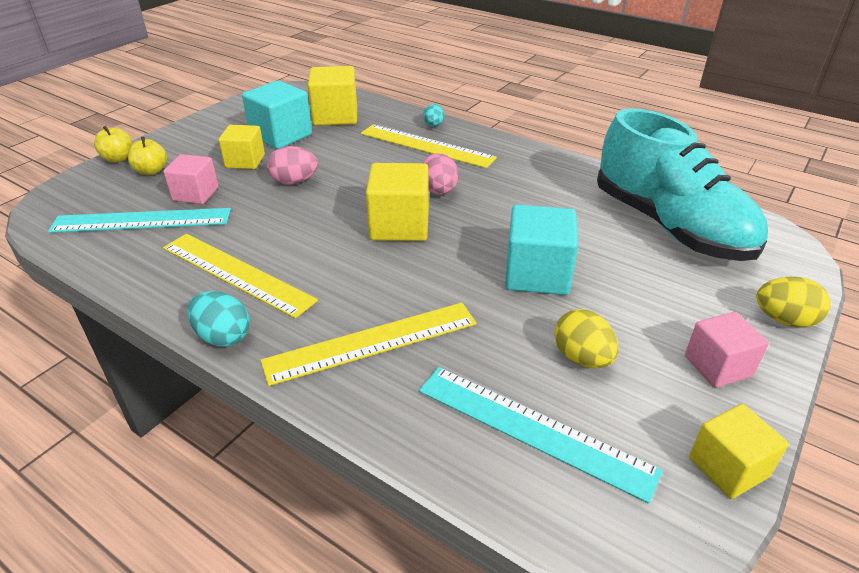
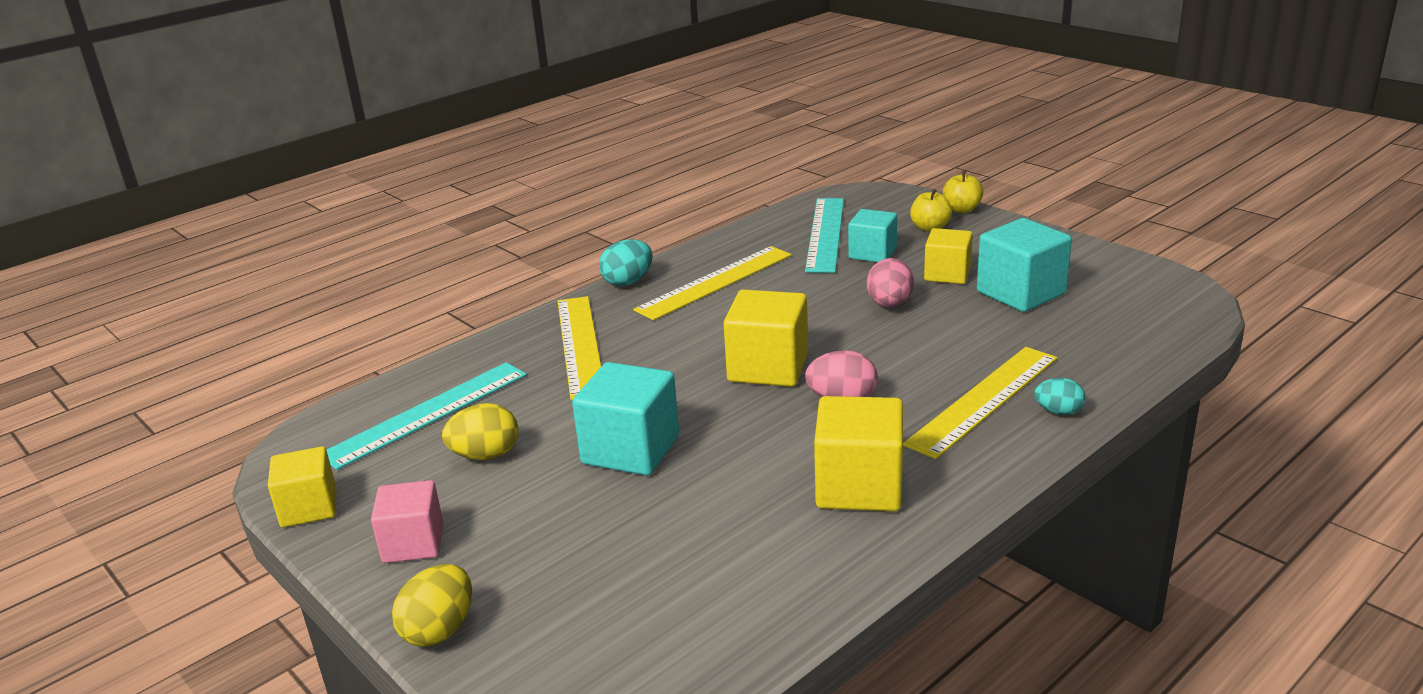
camera: 105 degrees right, 10 degrees down
(195, 194) = (872, 253): pink cube -> turquoise cube
(335, 116) = (1089, 330): yellow cube -> yellow cube (859, 486)
(669, 226) = (686, 593): turquoise shoe -> none

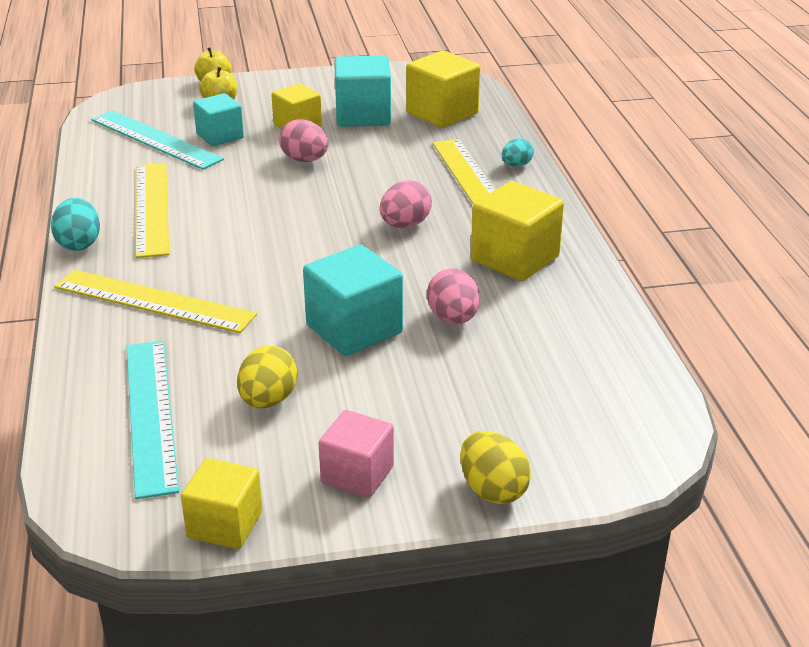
camera: 60 degrees left, 5 degrees up
(703, 495) = (453, 319): none -> pink egg
(768, 367) = (320, 235): yellow cube -> yellow cube (442, 113)

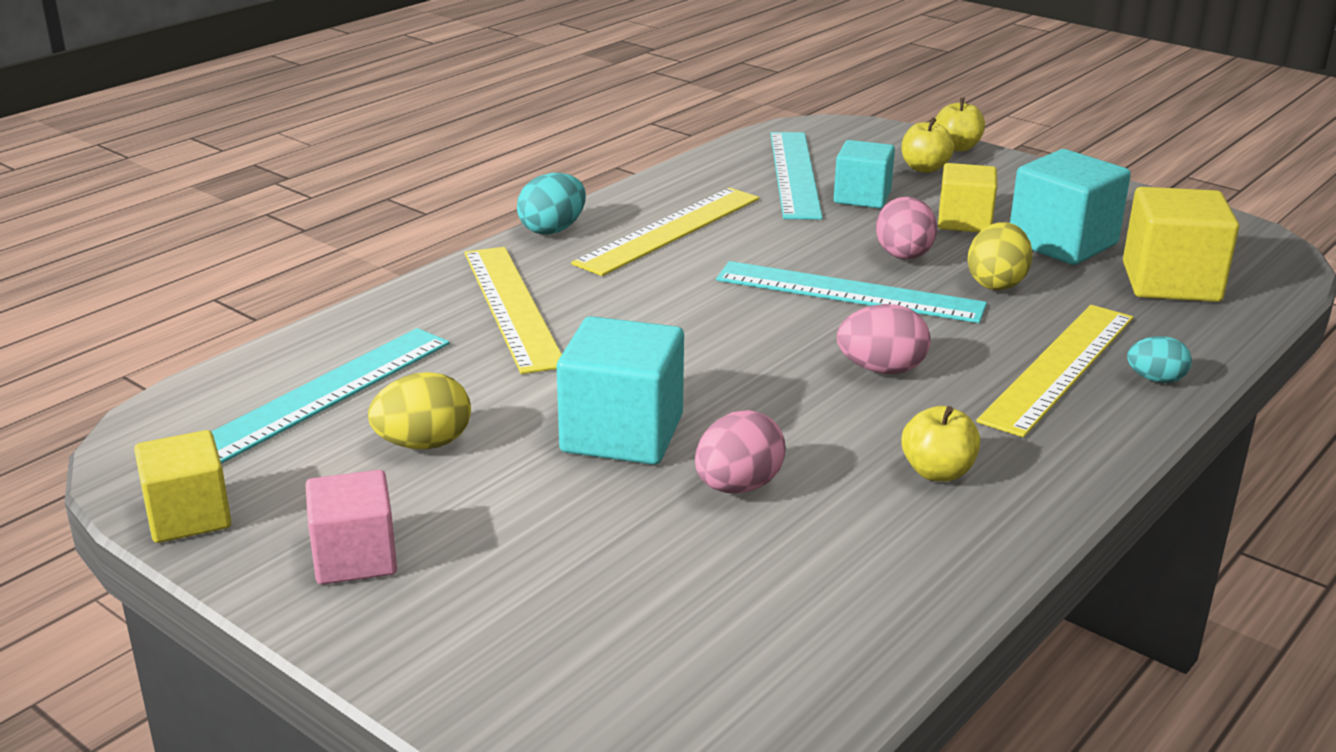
camera: 50 degrees right, 5 degrees down
(316, 193) = (849, 292): none -> turquoise ruler
(492, 490) = (427, 668): yellow egg -> yellow egg (996, 283)
(515, 259) = (937, 472): yellow cube -> yellow apple

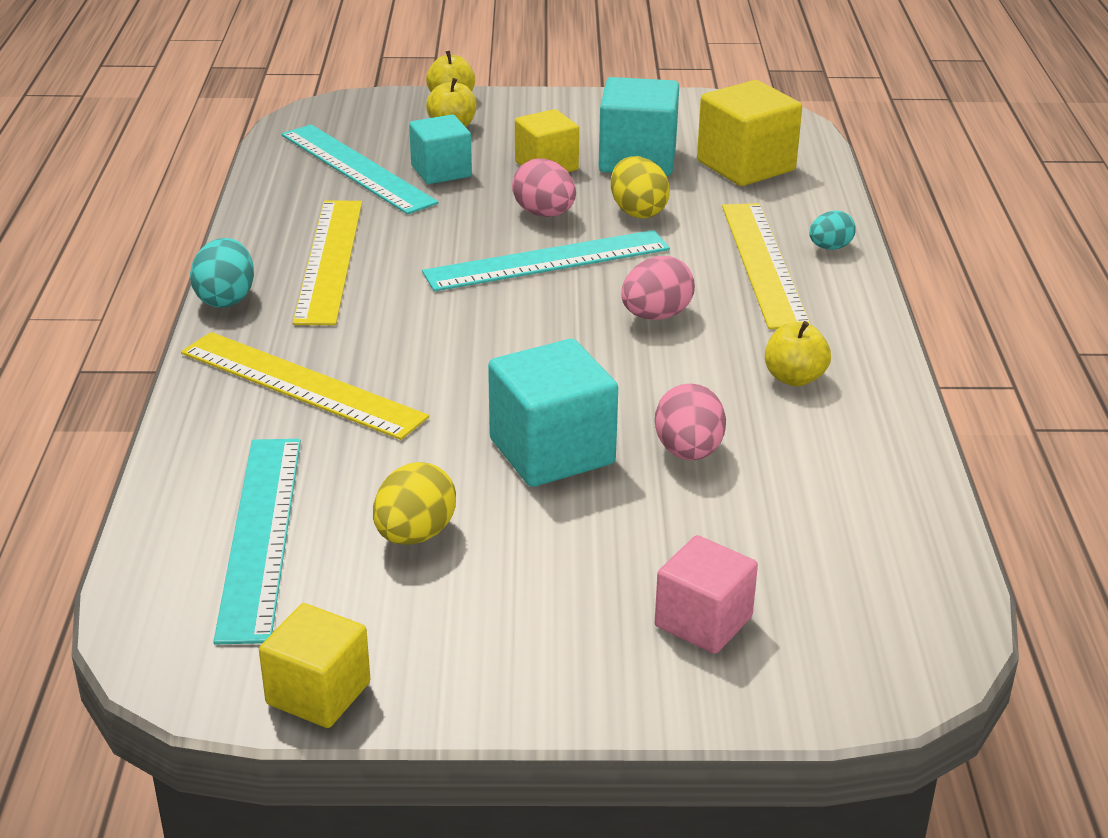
camera: 40 degrees left, 5 degrees up
(355, 558) = (506, 649): pink cube -> pink cube (703, 622)

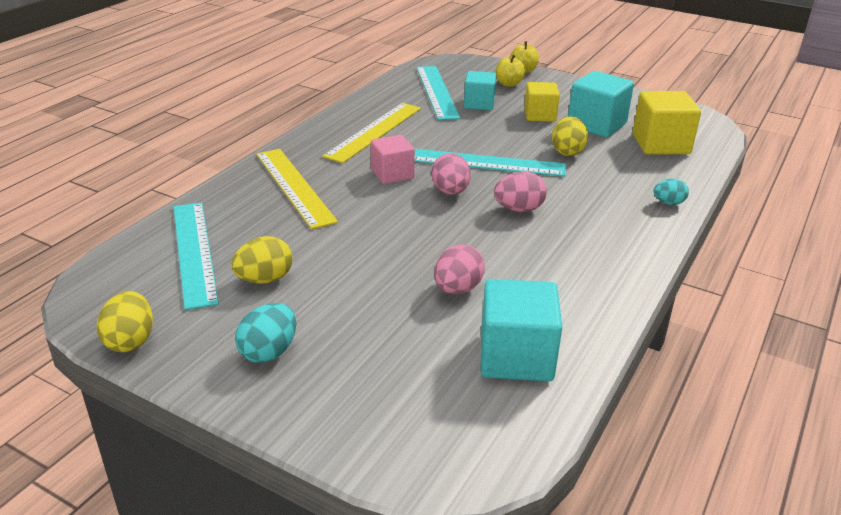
camera: 30 degrees right, 0 degrees up
(226, 299) = (305, 136): turquoise egg -> turquoise egg (269, 352)
(261, 534) = (194, 252): turquoise ruler -> turquoise ruler turned 45 degrees counterclockwise
(318, 693) = (130, 341): yellow cube -> yellow egg
(544, 214) = (512, 139): pink egg -> pink egg (450, 191)
(552, 451) = (381, 262): turquoise cube -> turquoise cube (516, 357)
(703, 622) = (363, 387): pink cube -> pink cube (392, 174)
(764, 263) = (616, 200): yellow ruler -> none
(794, 378) = (567, 269): yellow apple -> none

